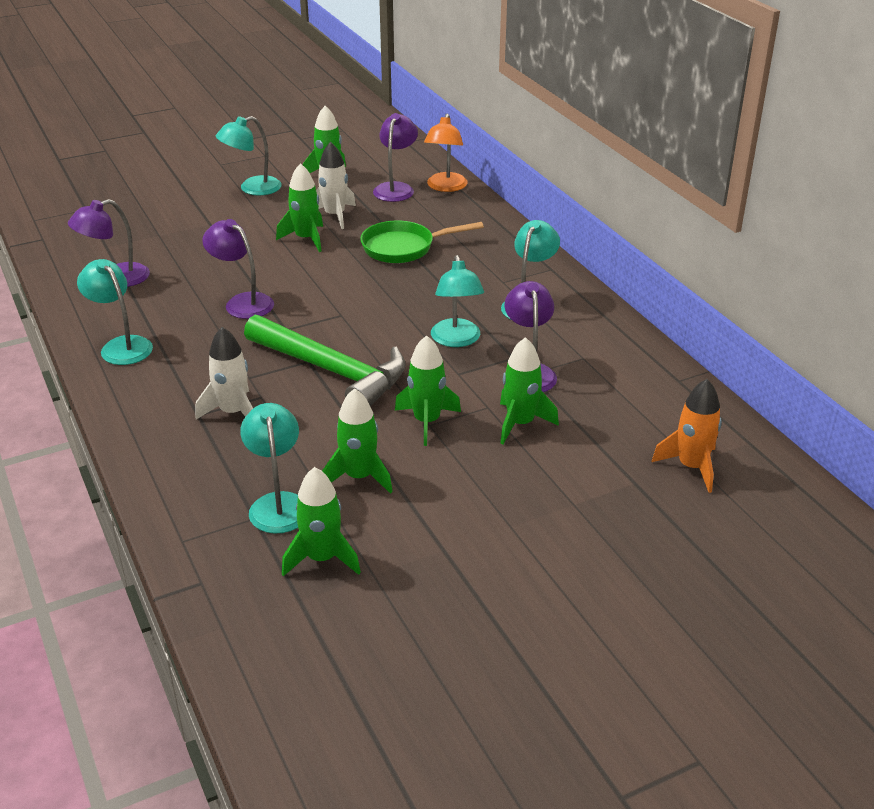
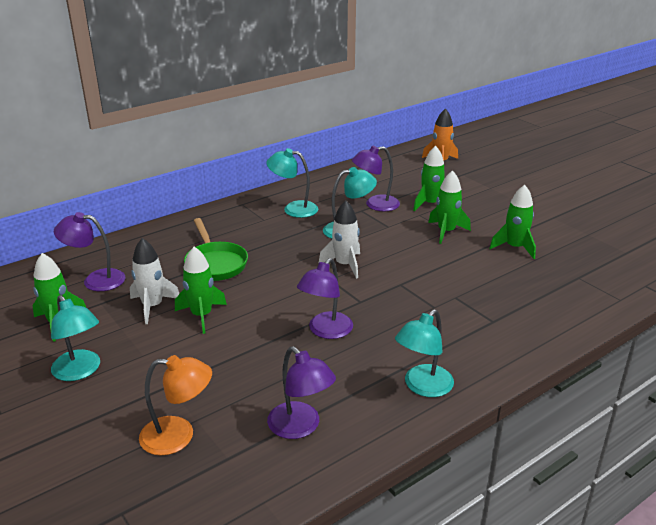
camera: 100 degrees left, 5 degrees down
(233, 412) = (481, 305): white rocket -> white rocket (344, 265)
(278, 503) = (559, 271): turquoise lamp -> none
(322, 558) = (591, 250): green rocket -> none
(332, 371) = (408, 272): green hammer -> none
(445, 187) = (97, 255): orange lamp -> orange lamp (178, 436)

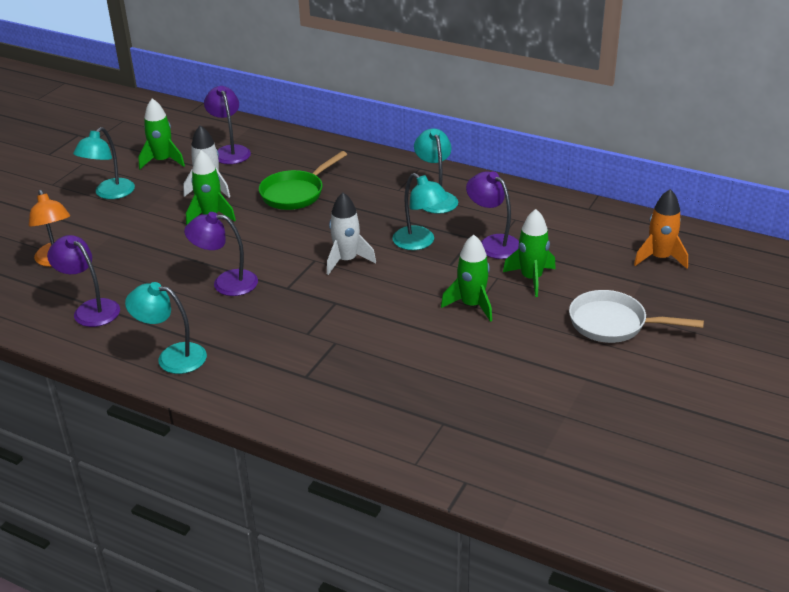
camera: 65 degrees right, 5 degrees up
(300, 427) = (90, 309): purple lamp -> purple lamp turned 105 degrees clockwise
(500, 194) = (613, 324): none -> white pan
(514, 247) = (476, 362): green rocket -> none

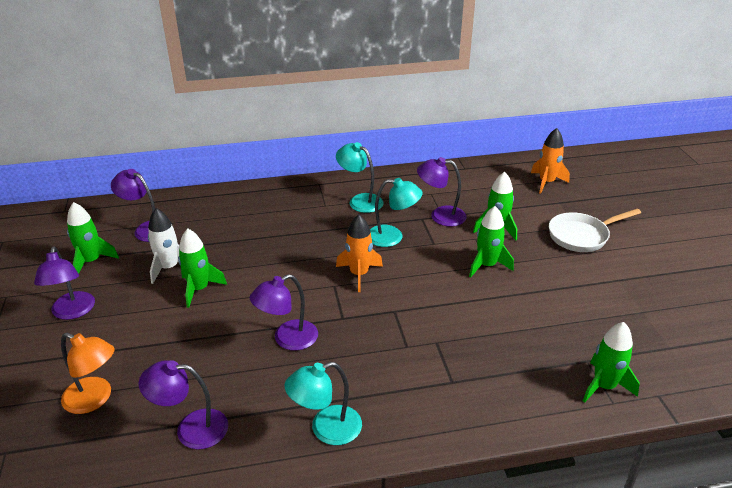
camera: 40 degrees left, 0 degrees up
(109, 193) = (72, 312): turquoise lamp -> purple lamp
(296, 193) = (249, 240): green pan -> none
(347, 260) = (359, 274): white rocket -> orange rocket
(427, 448) = (604, 386): none -> green rocket

